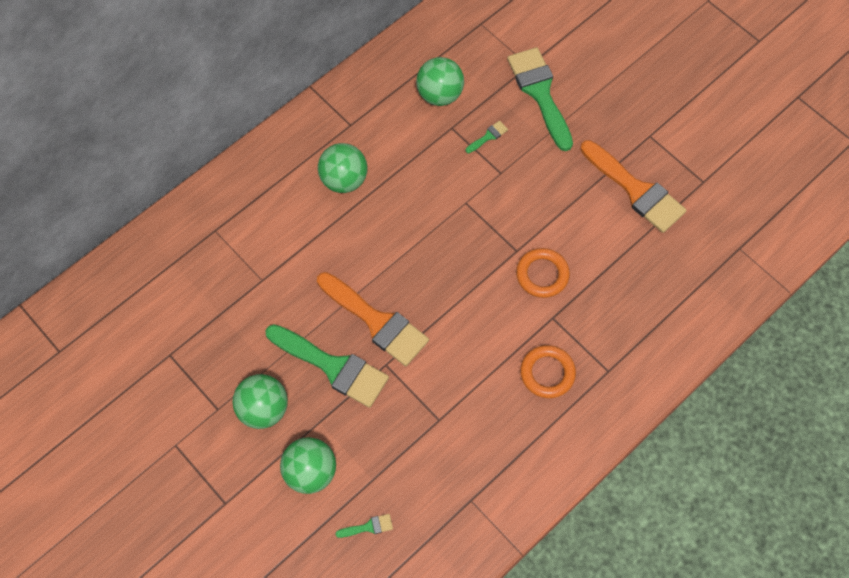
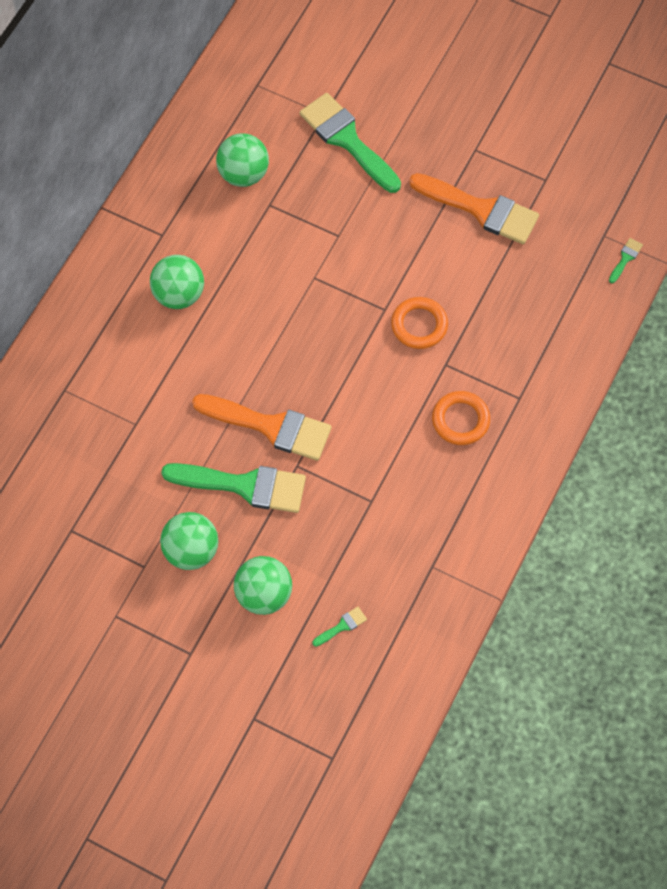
camera: 20 degrees left, 0 degrees up
(488, 136) = (311, 202): green brush -> green brush (625, 258)

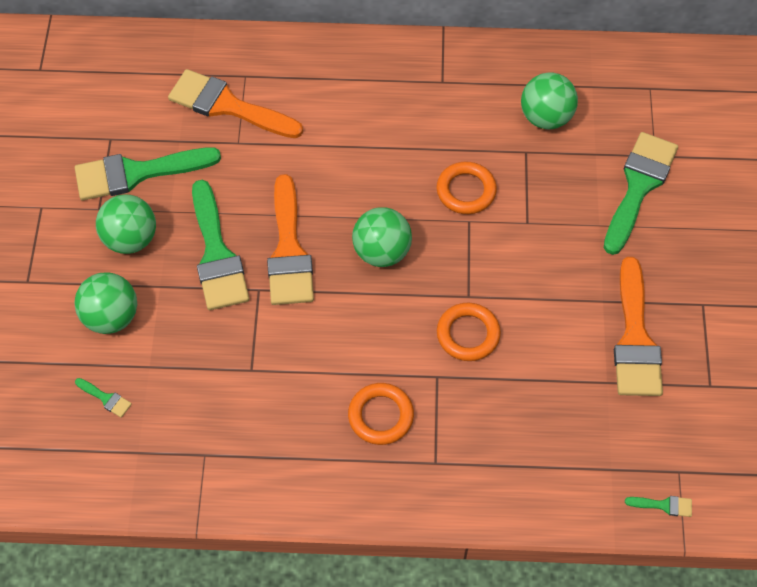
camera: 65 degrees right, 5 degrees down
(90, 417) = (228, 106): none -> orange brush
(122, 520) = (137, 173): none -> green brush
(179, 294) = (388, 120): green ball -> green ball (382, 252)
(283, 266) = (466, 191): none -> orange ring

